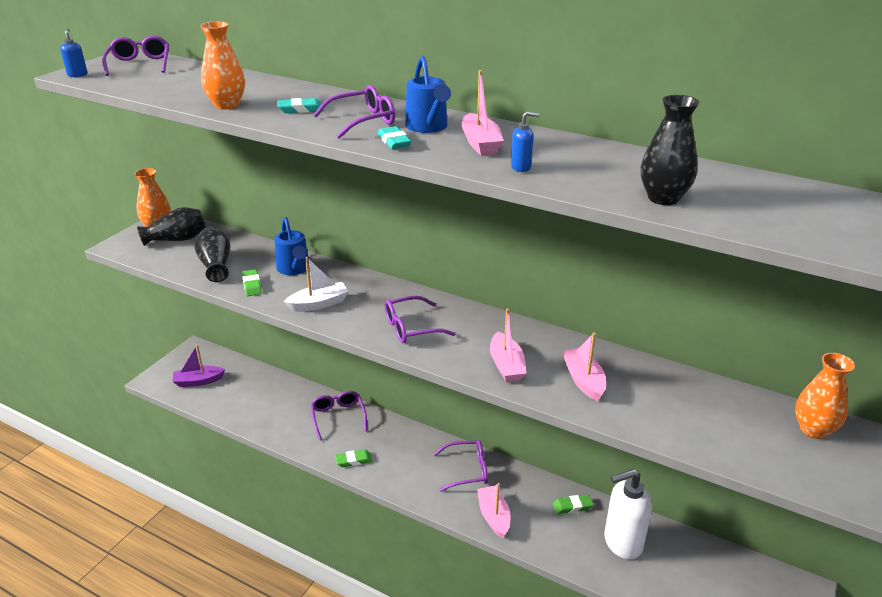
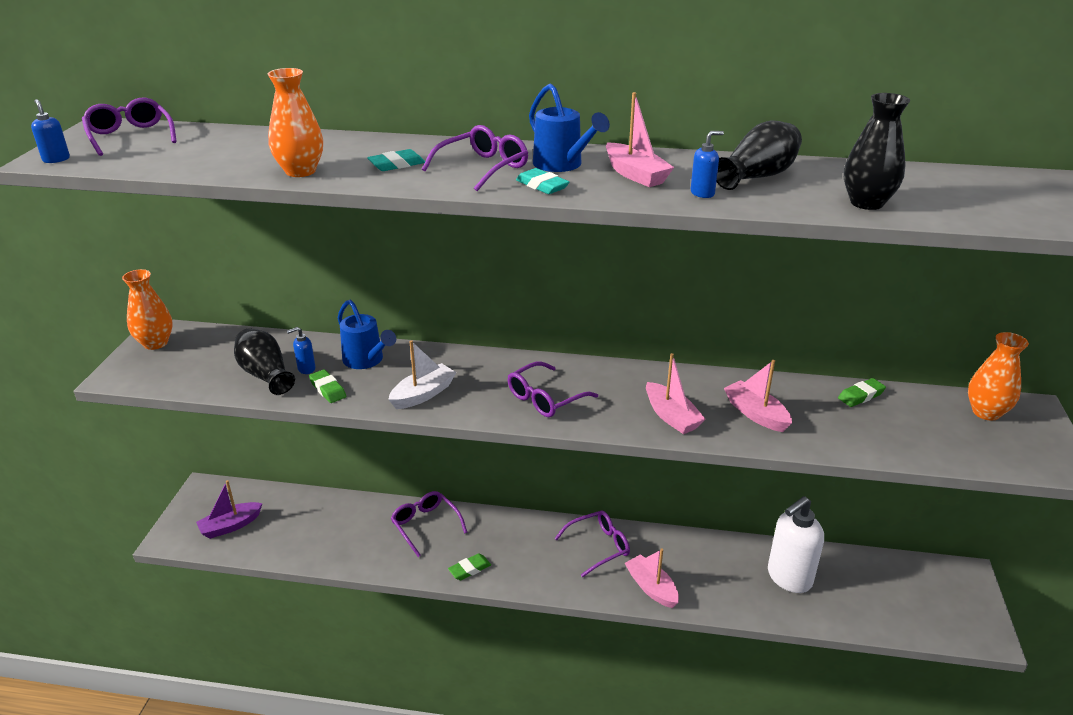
camera: 20 degrees left, 0 degrees up
(177, 239) = (193, 353): black vase -> black vase (757, 176)
(247, 267) = (306, 369): none -> blue soap dispenser
(572, 506) = (723, 555): green eraser -> green eraser (861, 396)

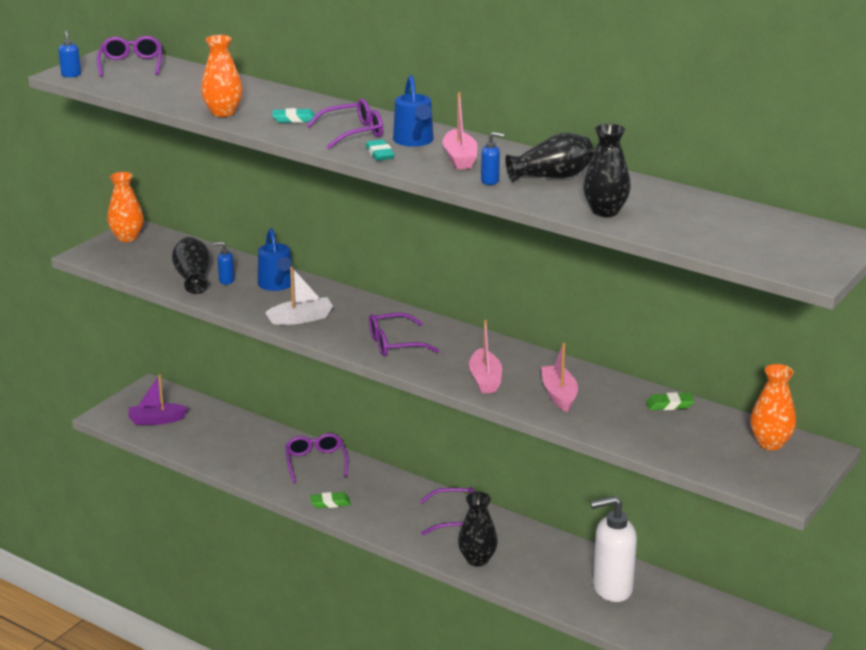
camera: 25 degrees right, 5 degrees down
(328, 389) = (232, 298): green eraser -> none
(651, 588) = (477, 559): pink boat -> black vase

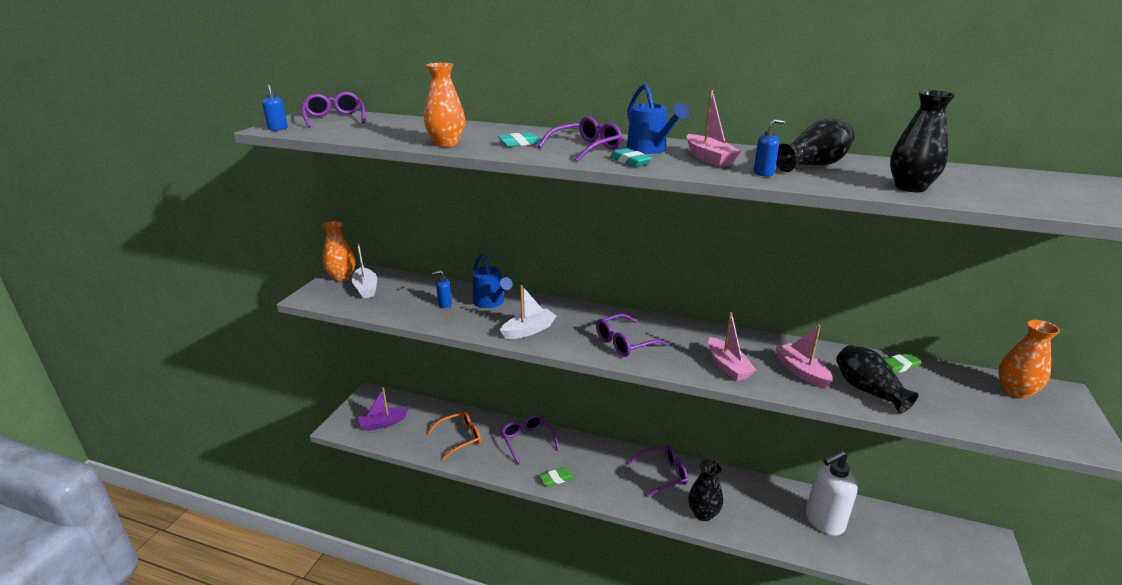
camera: 15 degrees left, 0 degrees up
(148, 253) = (366, 289): none -> white boat
(193, 278) = (414, 305): black vase -> black vase (868, 390)
(239, 448) = (460, 438): none -> orange glasses

